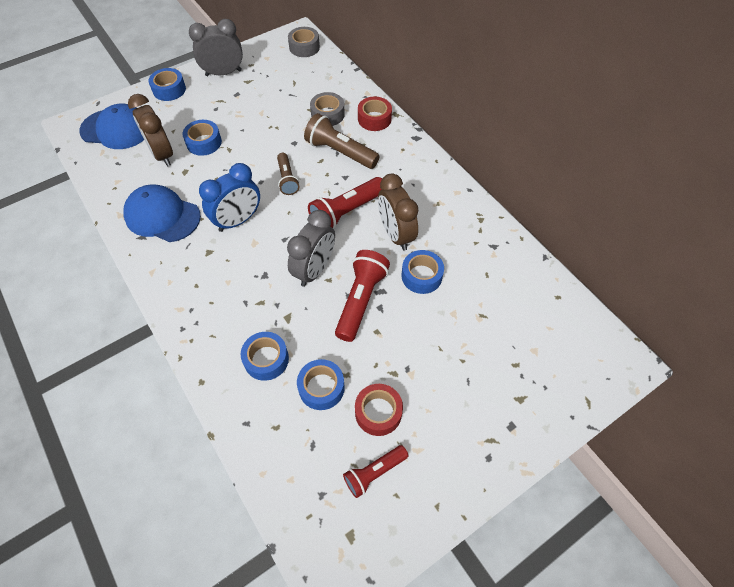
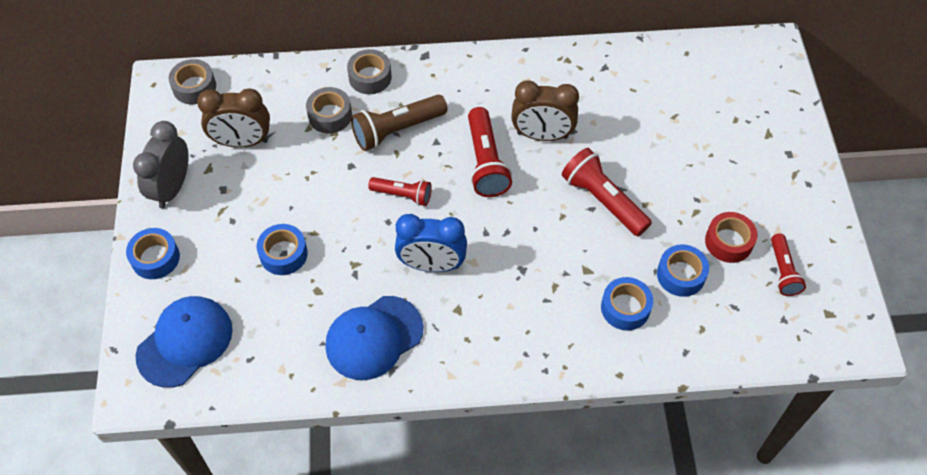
camera: 60 degrees left, 0 degrees up
(162, 154) = (271, 305): brown clock -> brown clock (242, 142)
(238, 221) = (432, 265): blue clock -> blue clock turned 105 degrees clockwise
(287, 179) = (403, 195): brown flashlight -> red flashlight
(315, 270) = (543, 222): grey clock -> none
(374, 119) = (370, 77): red tape -> grey tape
(421, 276) = (604, 139): blue tape -> none

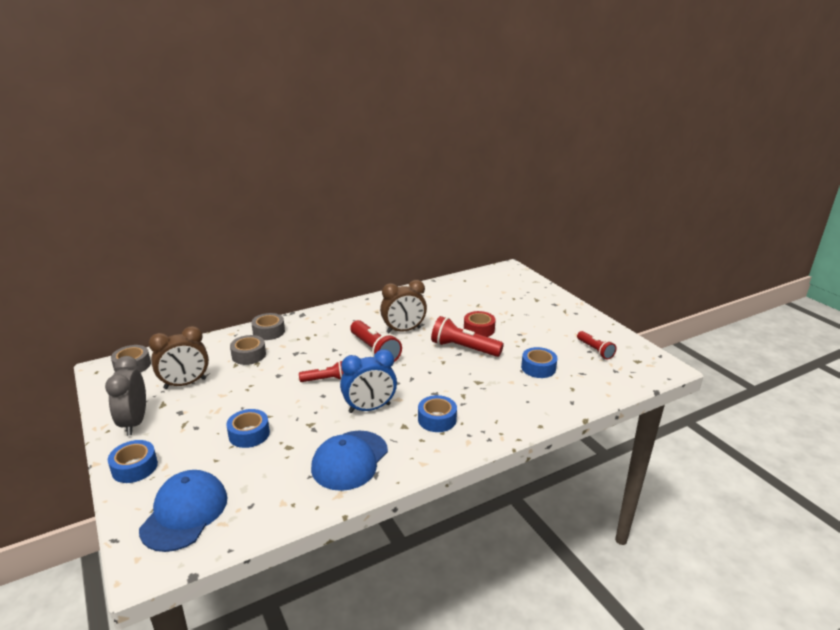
camera: 25 degrees left, 30 degrees down
(397, 130) = (303, 350): brown flashlight -> none
(625, 308) = (517, 392): blue tape -> blue tape (437, 419)
(728, 242) = (553, 346): red tape -> red tape (479, 329)

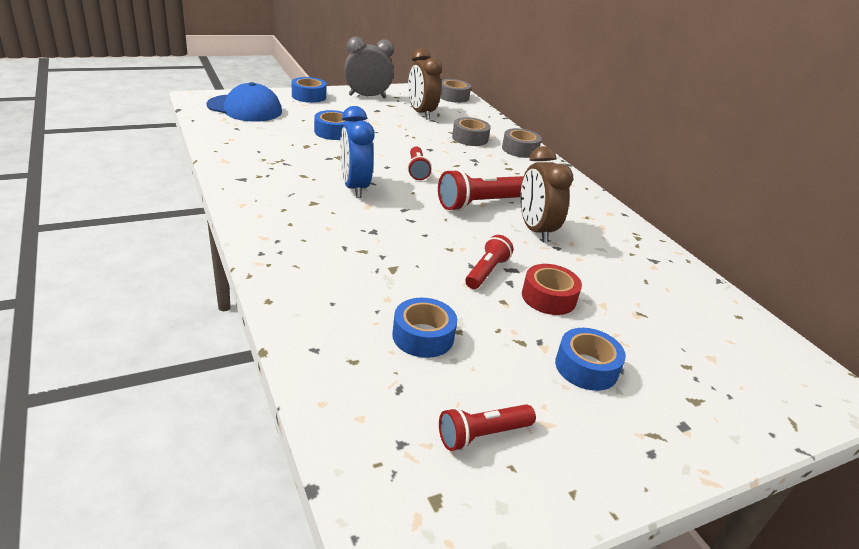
camera: 90 degrees right, 5 degrees up
(350, 460) = (270, 169): blue cap -> none
(437, 419) = (317, 224): blue tape -> blue tape (586, 367)
(463, 348) = (486, 272): red flashlight -> red flashlight, size x0.62

